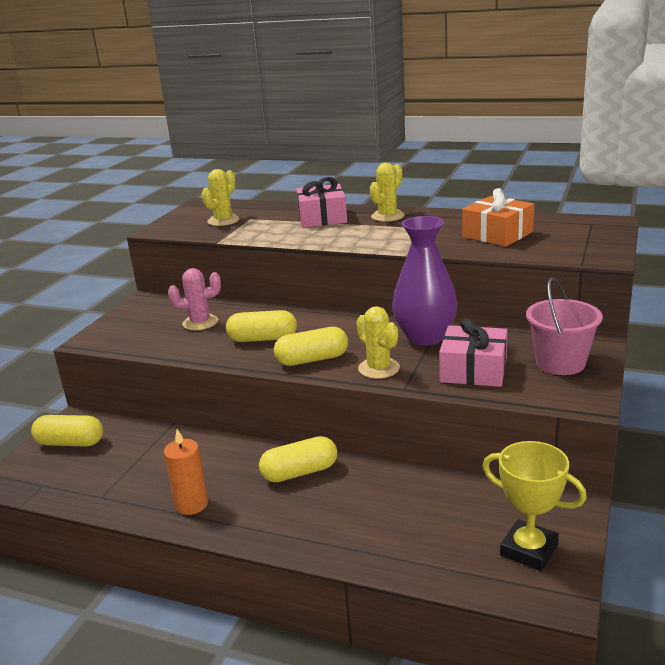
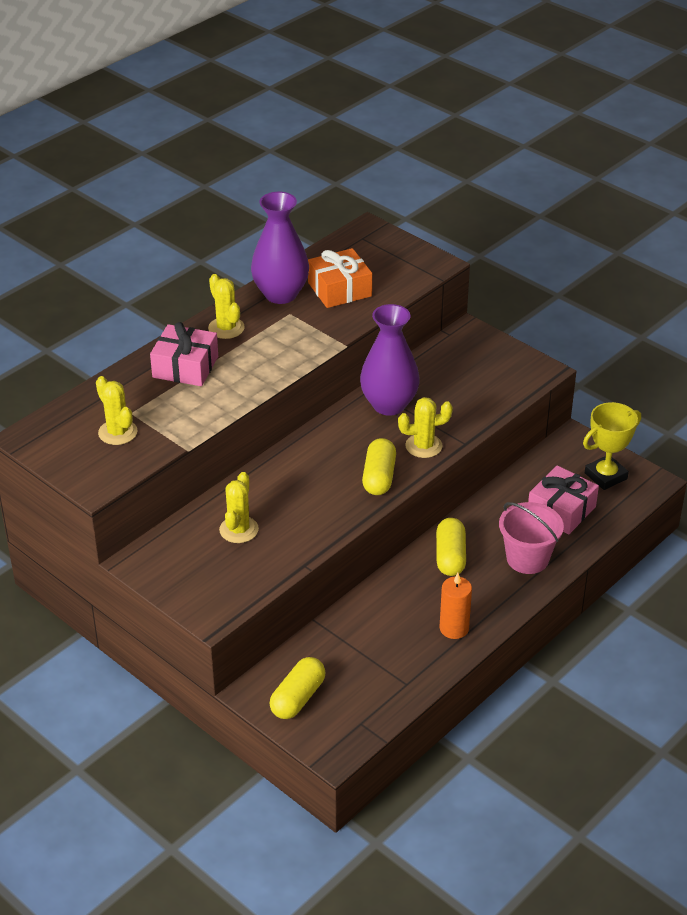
camera: 70 degrees left, 15 degrees up
(200, 322) = (239, 530): pink cactus -> yellow cactus
(263, 339) = (313, 496): yellow capsule -> none
(459, 219) = (280, 294): none -> purple vase
(473, 370) = (463, 401): pink gift -> pink gift (561, 510)
(560, 363) = (484, 358): pink bucket -> pink bucket (527, 559)

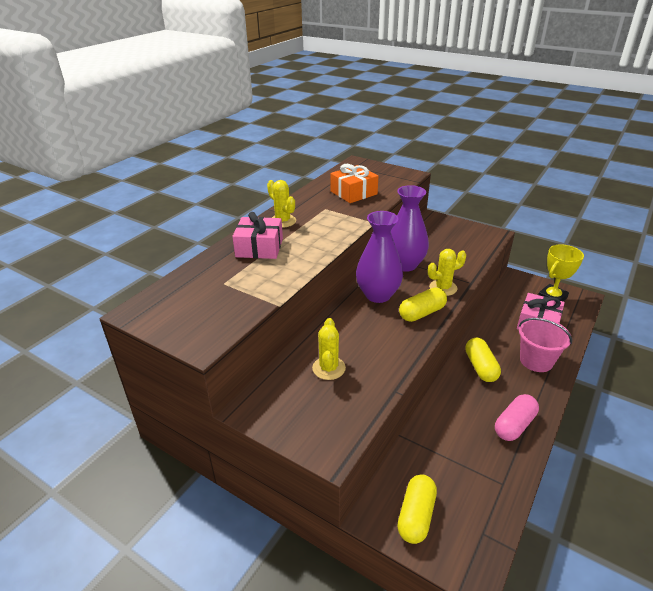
camera: 10 degrees left, 5 degrees down
(117, 432) = (215, 299): yellow cactus -> none
(280, 294) = (314, 199): purple vase -> purple vase (378, 295)
(379, 477) = (422, 313): yellow capsule -> yellow capsule turned 60 degrees clockwise
(454, 628) = (514, 425): orange candle -> pink capsule

